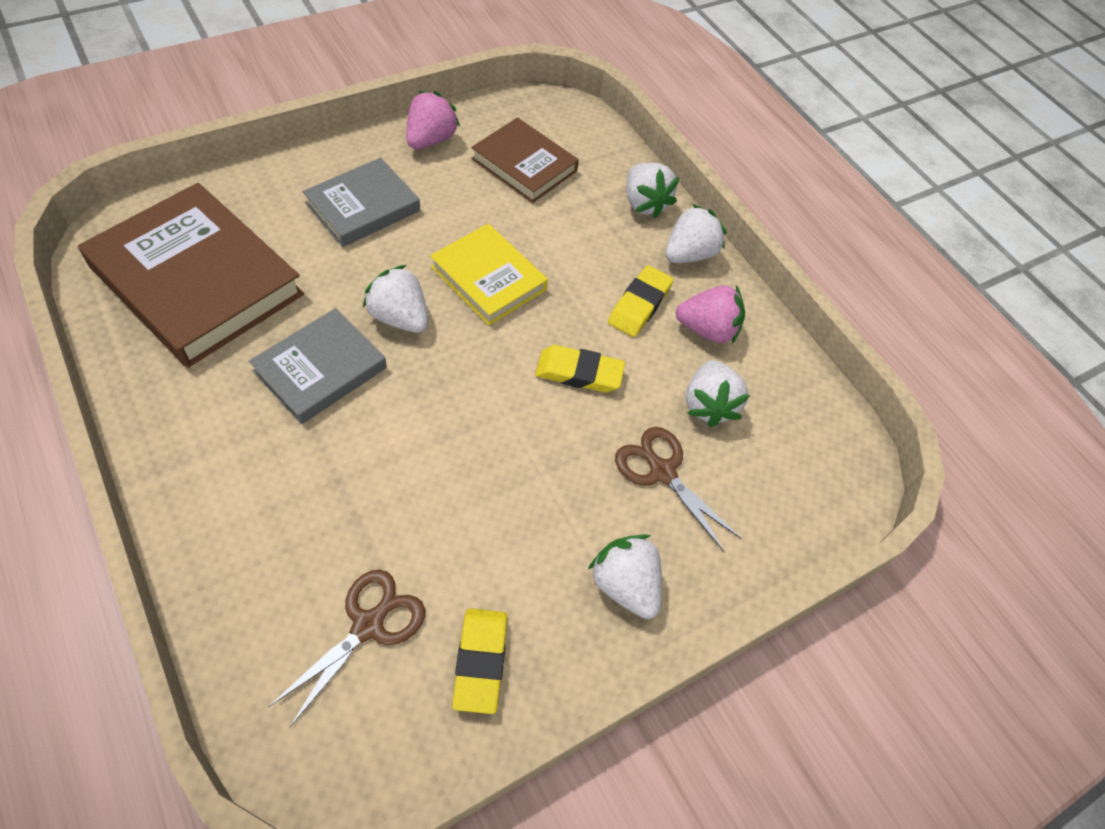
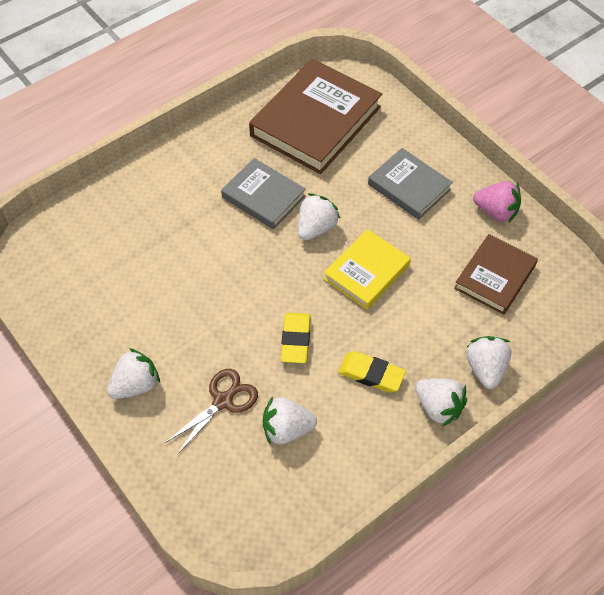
camera: 90 degrees right, 0 degrees up
(369, 624) = (99, 257): brown scissors -> none
(480, 661) = (82, 314): yellow eraser -> none
(644, 203) = (485, 368): white strawberry -> white strawberry turned 120 degrees clockwise
(707, 330) = (360, 425): pink strawberry -> none

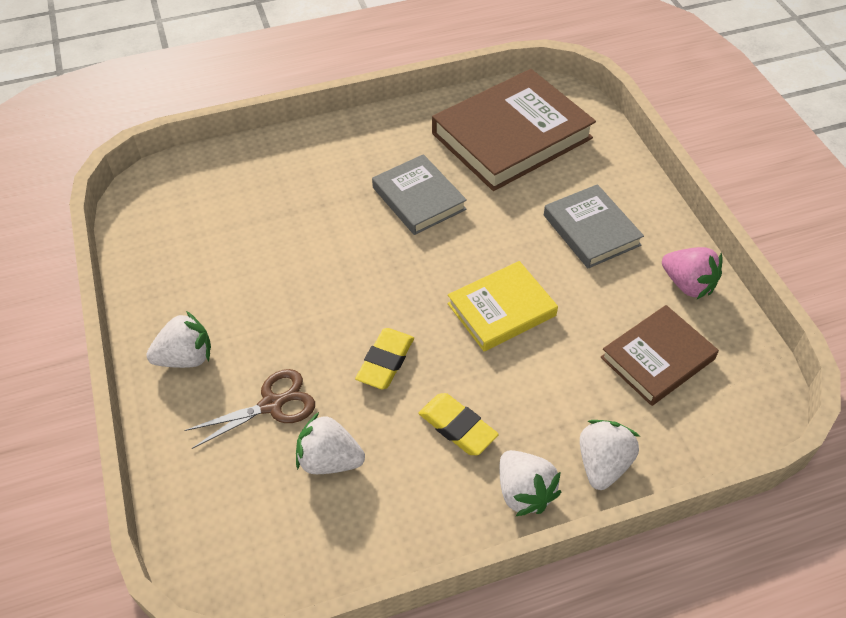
camera: 20 degrees right, 5 degrees down
(316, 228) = (463, 246): white strawberry -> none

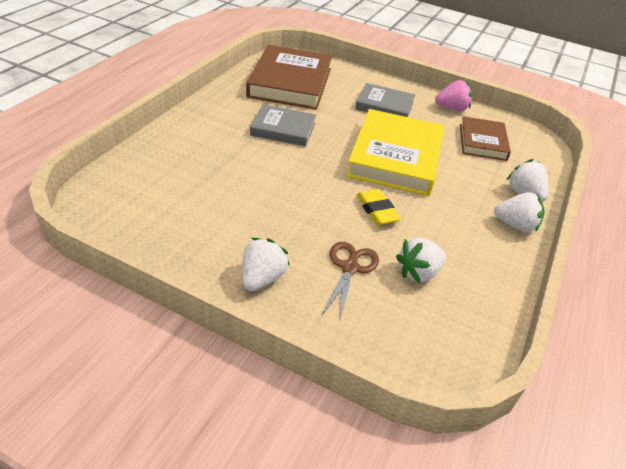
camera: 50 degrees left, 10 degrees down
(457, 427) = (451, 217): yellow eraser -> none
(501, 309) = (395, 157): yellow book -> yellow book, size x1.73

